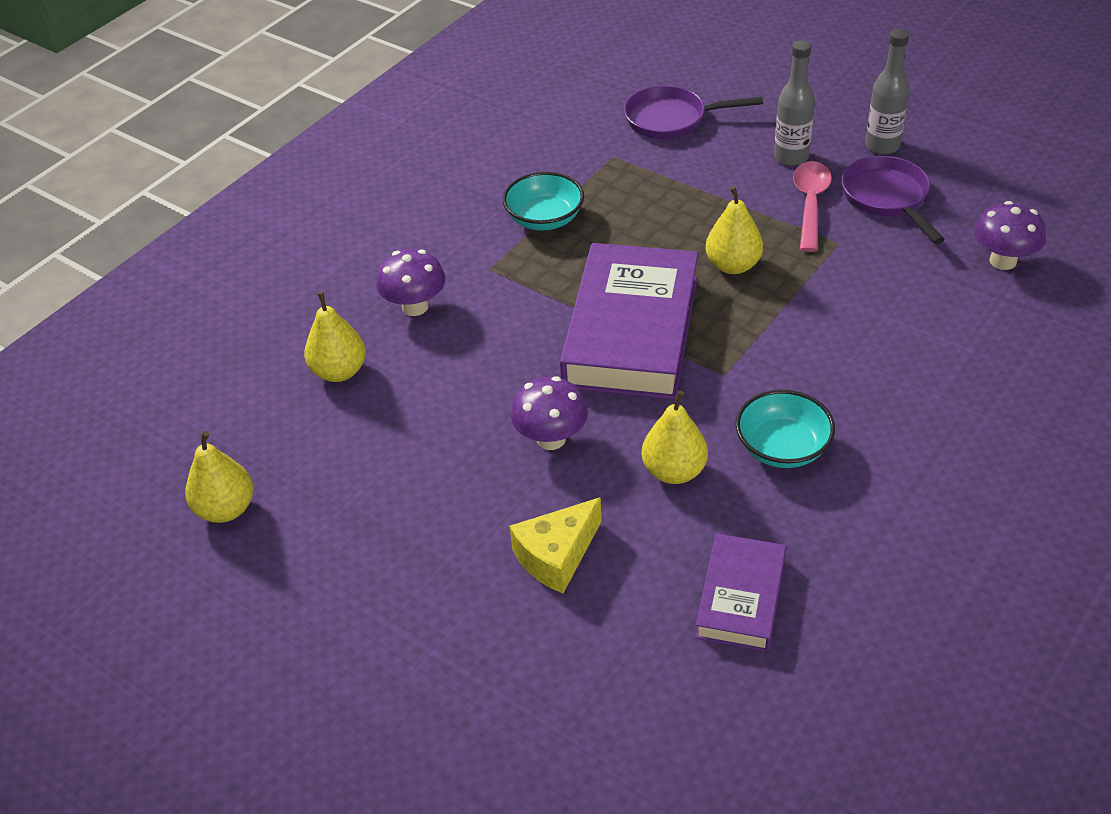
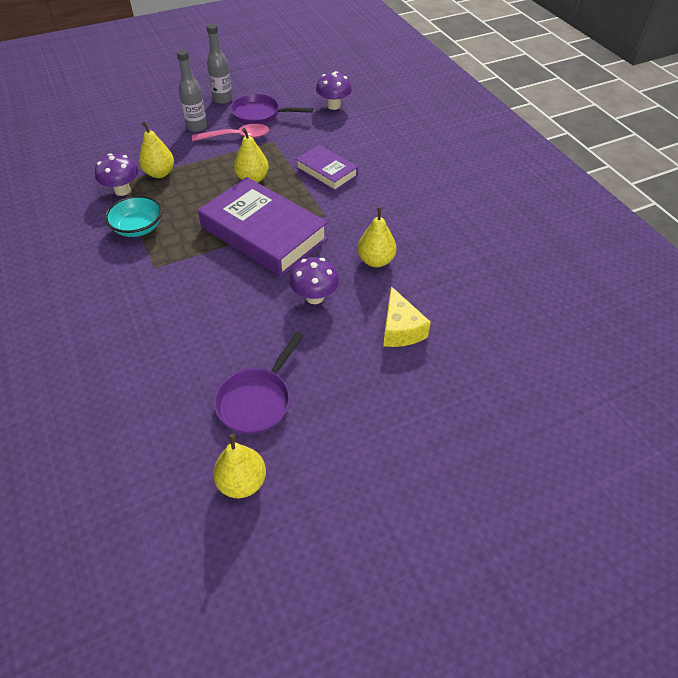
camera: 65 degrees left, 5 degrees up
(339, 371) = (171, 372): yellow pear -> yellow pear (160, 173)
(415, 307) = (150, 313): purple mushroom -> purple mushroom (122, 190)
(671, 119) = (117, 149): purple pan -> purple pan (257, 400)
(740, 598) = (472, 273): purple book -> purple book (326, 172)
(782, 448) = (390, 218): turquoise bowl -> none
(810, 204) = (237, 137): pink spoon -> pink spoon turned 135 degrees clockwise

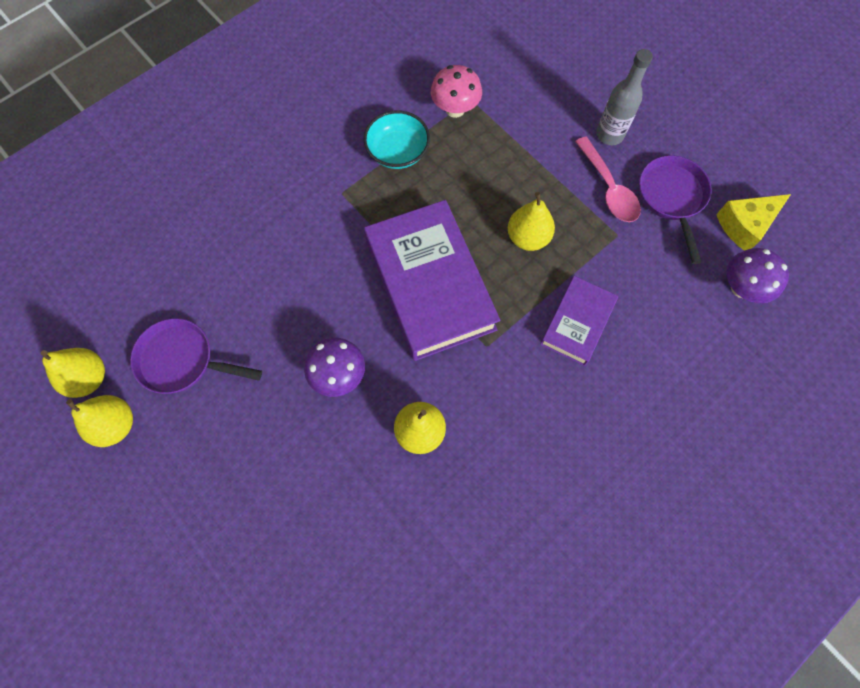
camera: 75 degrees right, 20 degrees up
(122, 190) = (455, 109): purple mushroom -> pink mushroom
(160, 173) = (500, 133): yellow pear -> yellow pear (116, 425)
(223, 99) = (686, 141): grey bottle -> none
(263, 233) = (430, 284): purple book -> purple book turned 45 degrees counterclockwise
(400, 329) = (310, 488): yellow cheese -> yellow cheese (745, 225)

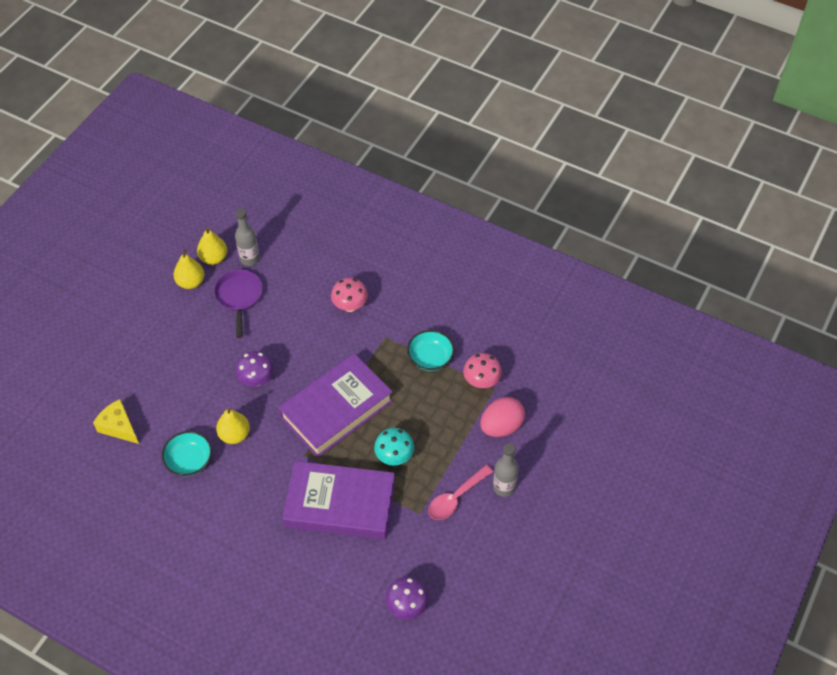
camera: 70 degrees right, 15 degrees down
(119, 326) = (249, 259): none -> grey bottle
(271, 219) = (350, 306): none -> pink mushroom
(440, 510) = (189, 461): none -> turquoise bowl
(526, 110) = (501, 426): none -> pink egg
(528, 237) = (394, 456): yellow pear -> turquoise mushroom
(577, 323) = (340, 504): purple book -> purple book, size x1.85
(672, 198) = (465, 542): purple pan -> none
(745, 225) = (462, 598): yellow cheese -> yellow cheese (119, 427)

